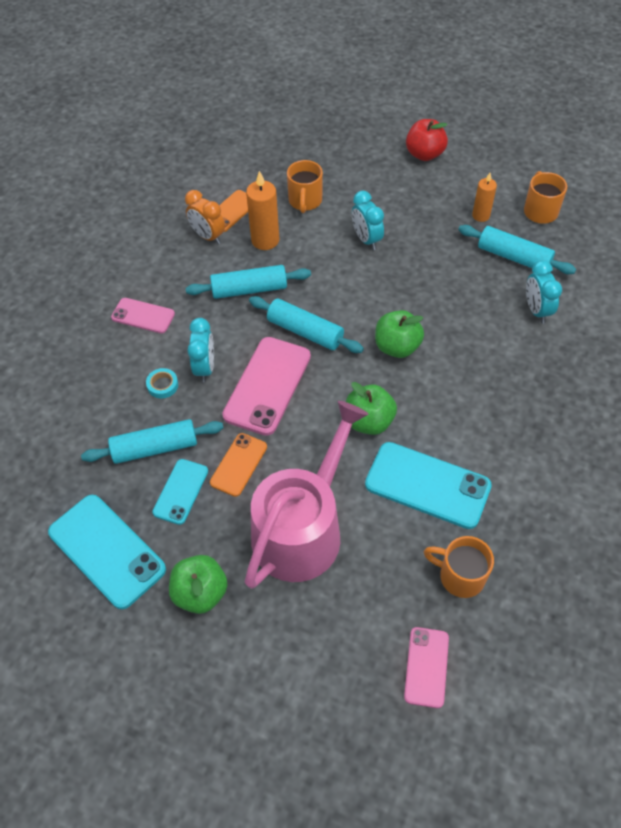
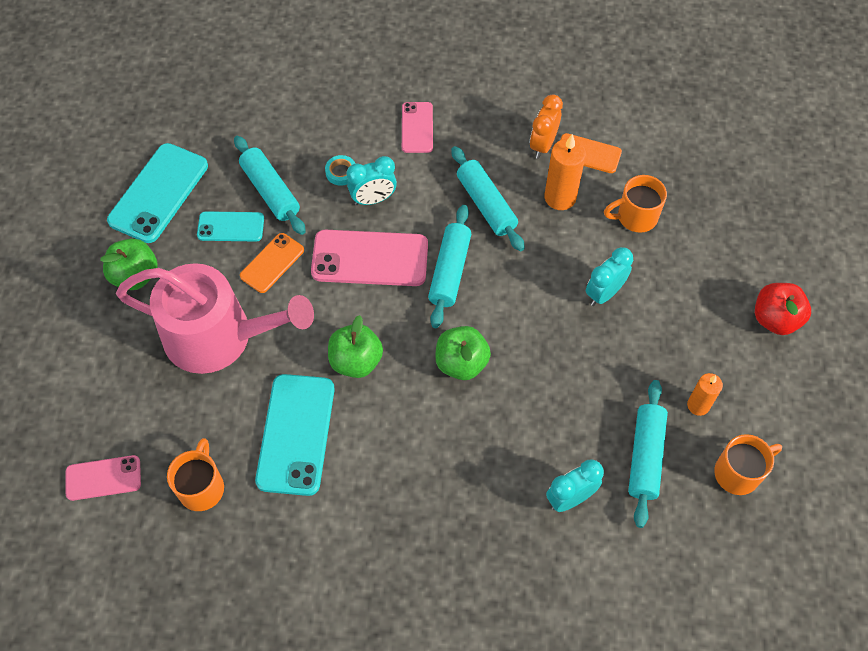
camera: 70 degrees right, 5 degrees up
(238, 464) = (272, 263): orange phone -> orange phone turned 60 degrees counterclockwise

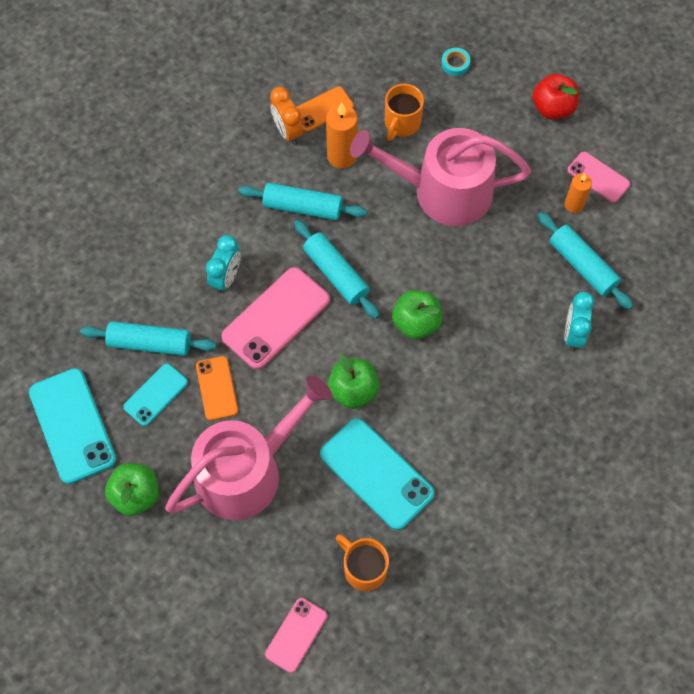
camera: 50 degrees left, 5 degrees up
(341, 172) = (180, 282): turquoise tape -> turquoise tape (455, 64)
(417, 127) = (191, 200): pink phone -> pink phone (598, 177)
(604, 293) = (443, 191): turquoise clock -> pink watering can
(738, 473) = (639, 221): orange mug -> none

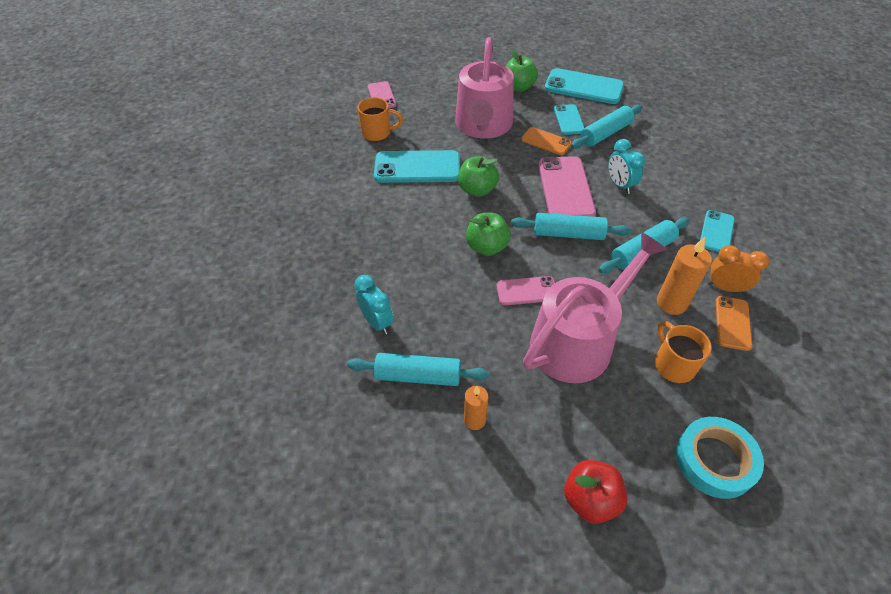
camera: 135 degrees right, 15 degrees down
(221, 170) = (716, 232): none -> turquoise phone
(455, 64) = (715, 460): turquoise tape -> turquoise tape, size x2.13
(598, 177) = (480, 465): pink phone -> pink phone (527, 291)

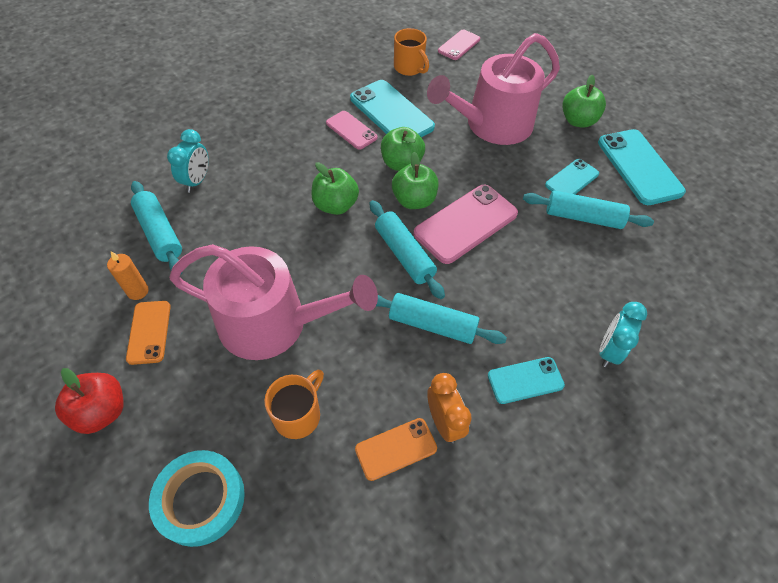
camera: 50 degrees right, 5 degrees up
(520, 202) = (414, 200): none -> green apple
(527, 291) = (305, 258): pink phone -> pink phone (351, 130)
(546, 141) = (519, 178): orange phone -> orange phone (149, 332)
(620, 185) = (514, 264): turquoise clock -> turquoise clock (609, 350)
(671, 303) = (380, 380): orange candle -> none

